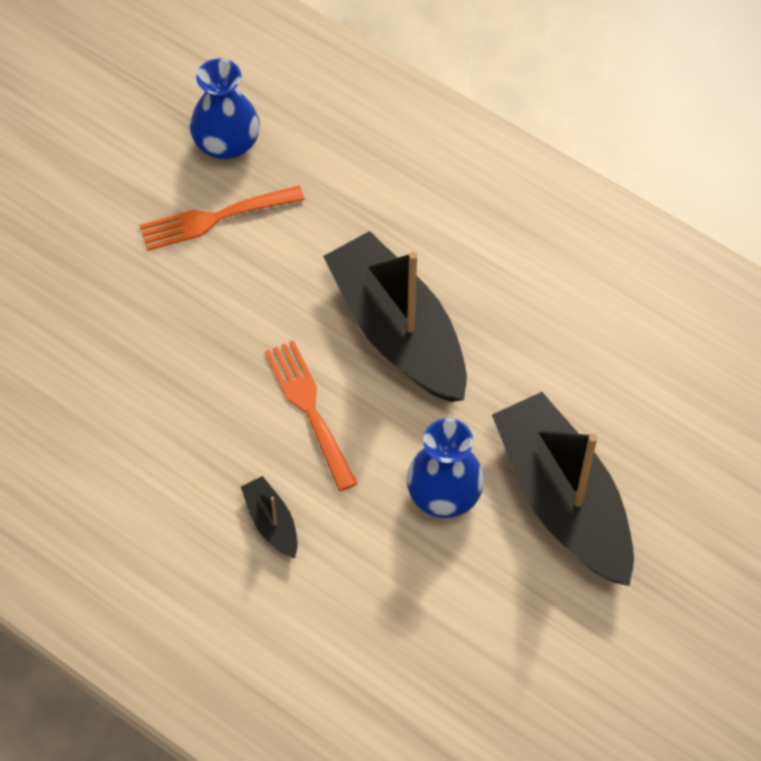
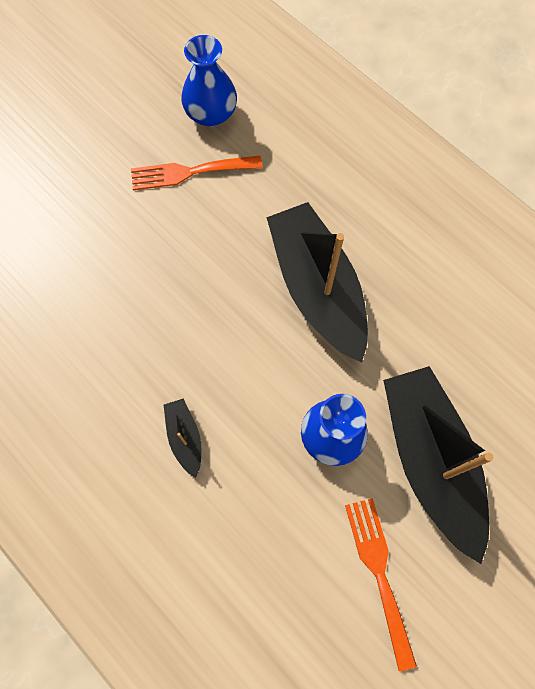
camera: 10 degrees right, 10 degrees up
(309, 409) = (234, 343): orange fork -> orange fork (379, 572)

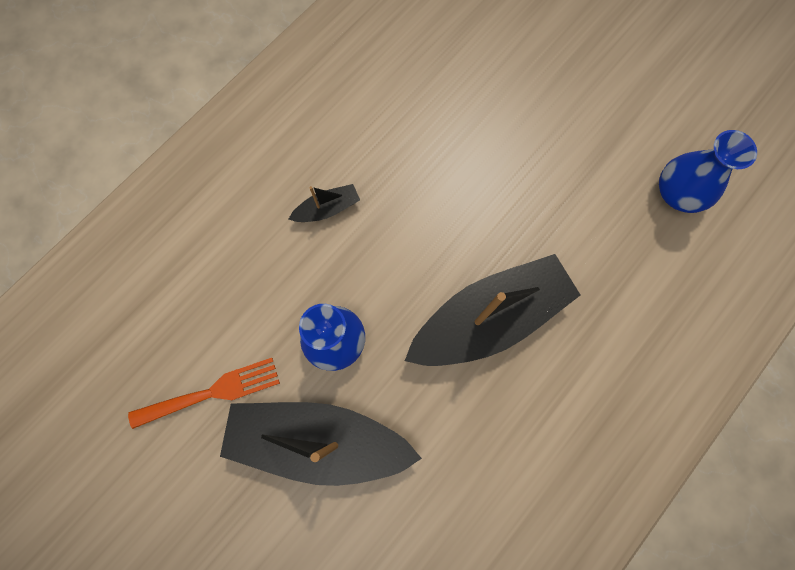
camera: 85 degrees right, 5 degrees up
(190, 172) = (602, 180): orange fork -> none
(430, 460) = (319, 440): black boat -> black boat turned 150 degrees counterclockwise

